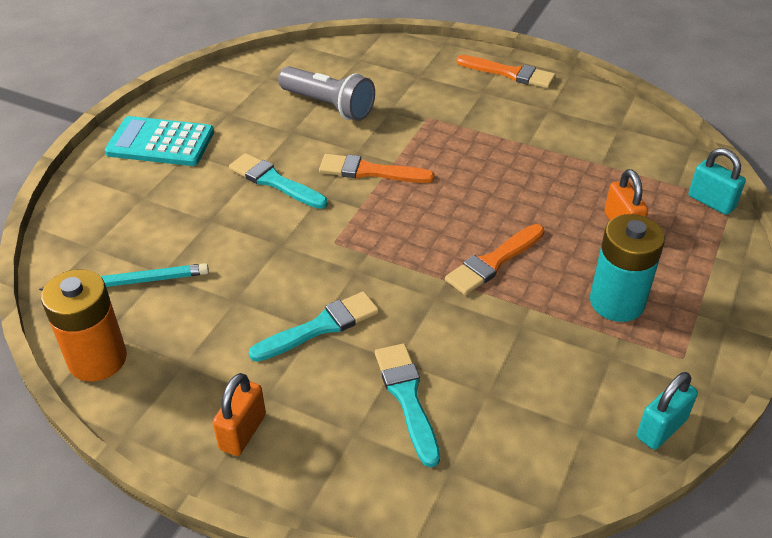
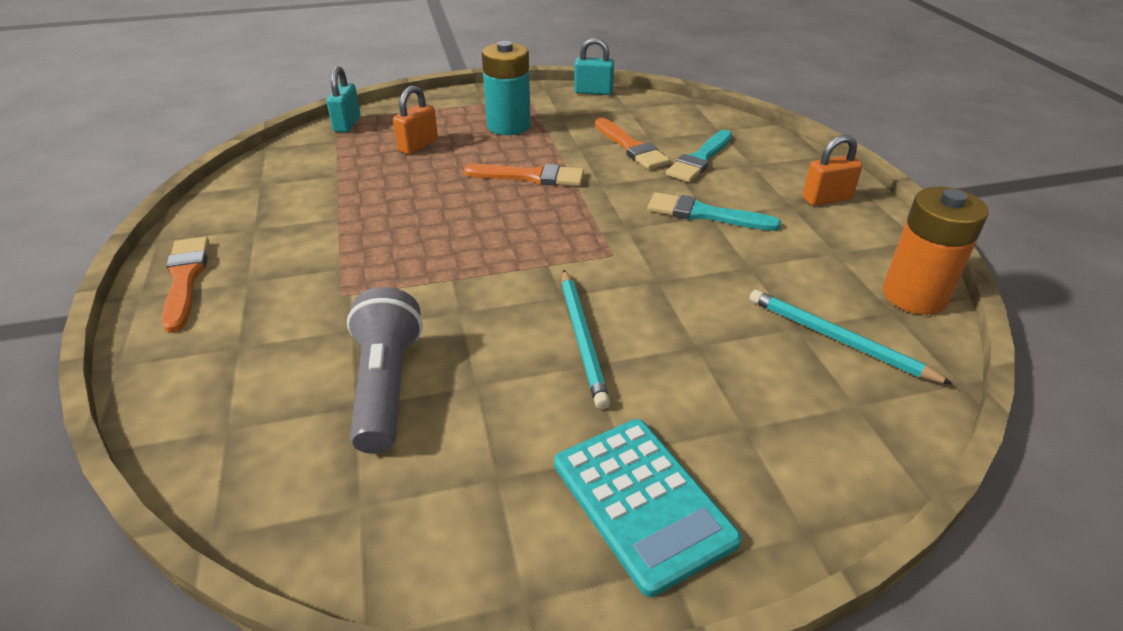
camera: 130 degrees left, 5 degrees down
(275, 182) = (582, 338): turquoise brush -> turquoise pencil
(370, 171) = (487, 284): orange brush -> orange brush (630, 147)

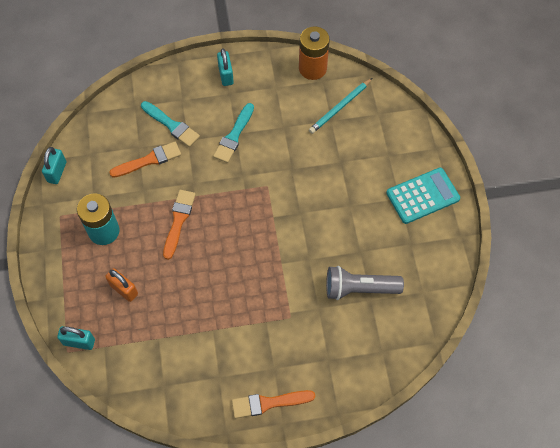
camera: 85 degrees left, 25 degrees up
(582, 338) = (332, 206): turquoise pencil -> none
(826, 199) = (226, 75): orange padlock -> turquoise padlock

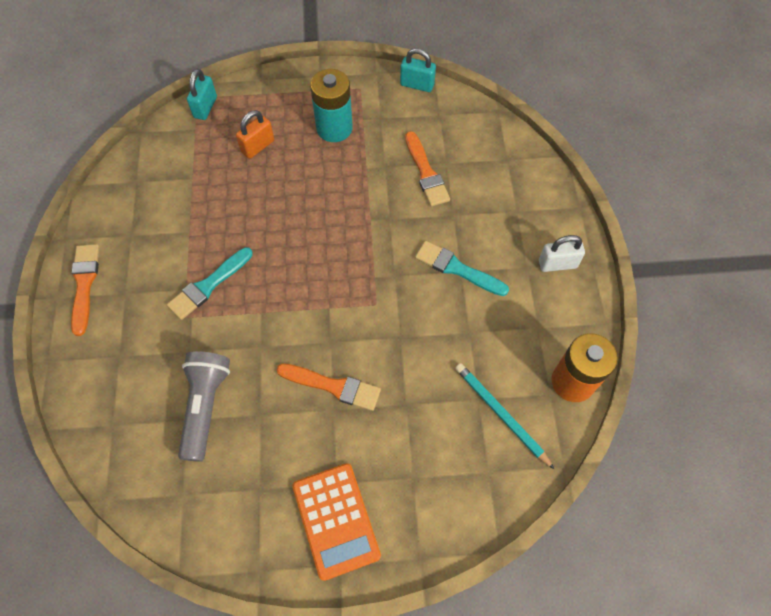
camera: 95 degrees right, 0 degrees up
(171, 125) = (477, 197): turquoise brush -> turquoise brush (209, 285)
(178, 221) = (337, 201): orange brush -> orange brush (333, 386)
(226, 75) = (557, 264): turquoise padlock -> white padlock
(422, 196) = (336, 520): turquoise calculator -> orange calculator

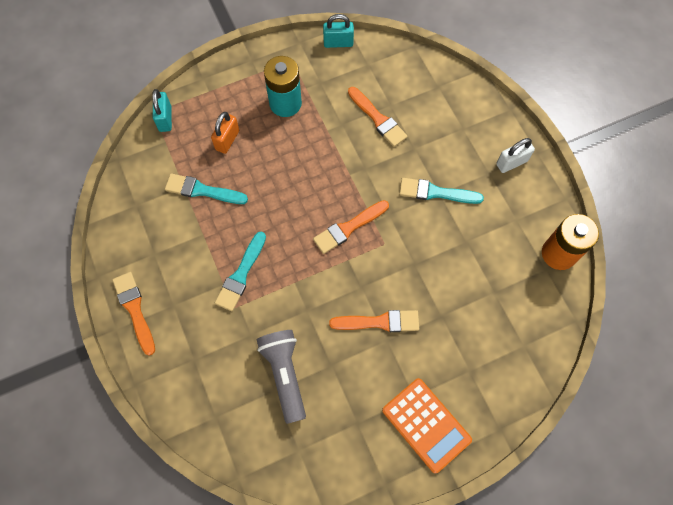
camera: 20 degrees left, 5 degrees up
(209, 188) = (202, 190): none -> turquoise brush
(345, 274) = (349, 227): none -> orange brush
(501, 414) = (516, 298): turquoise pencil -> none

